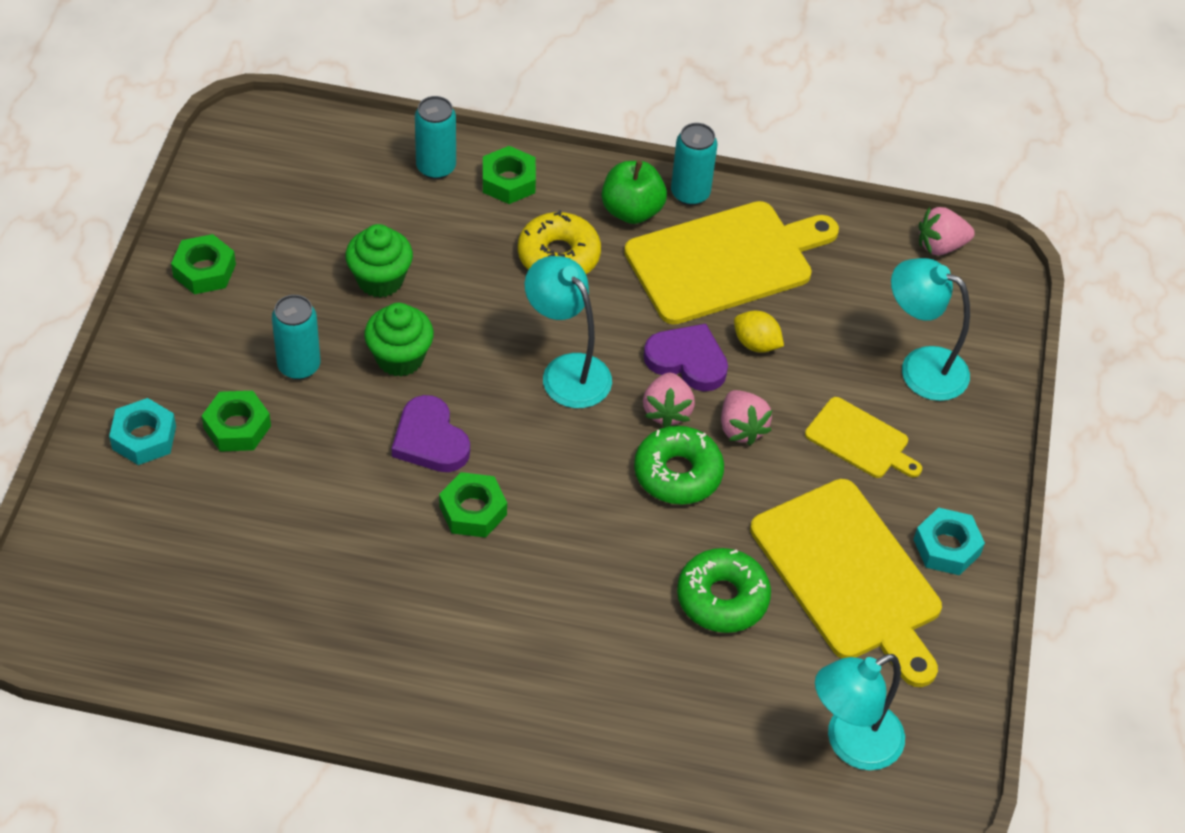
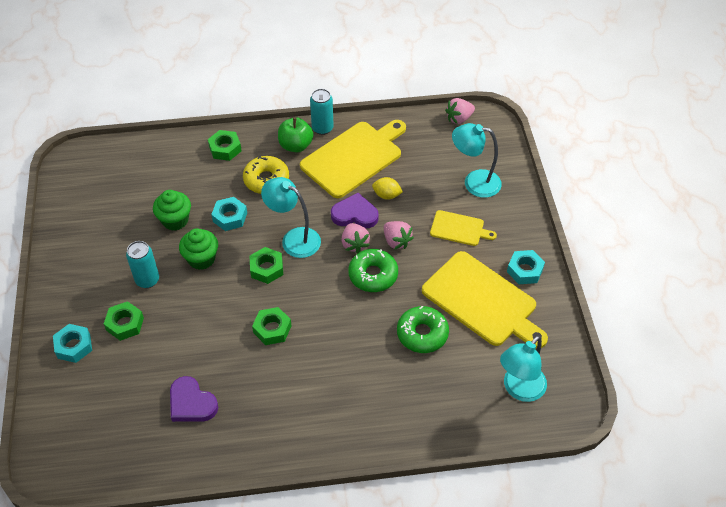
camera: 15 degrees left, 0 degrees up
(204, 270) = (75, 244): green nut -> green nut (266, 268)
(430, 440) = (234, 298): purple heart -> purple heart (191, 403)
(436, 167) = (183, 152): turquoise can -> none
(473, 302) = (230, 217): none -> turquoise nut

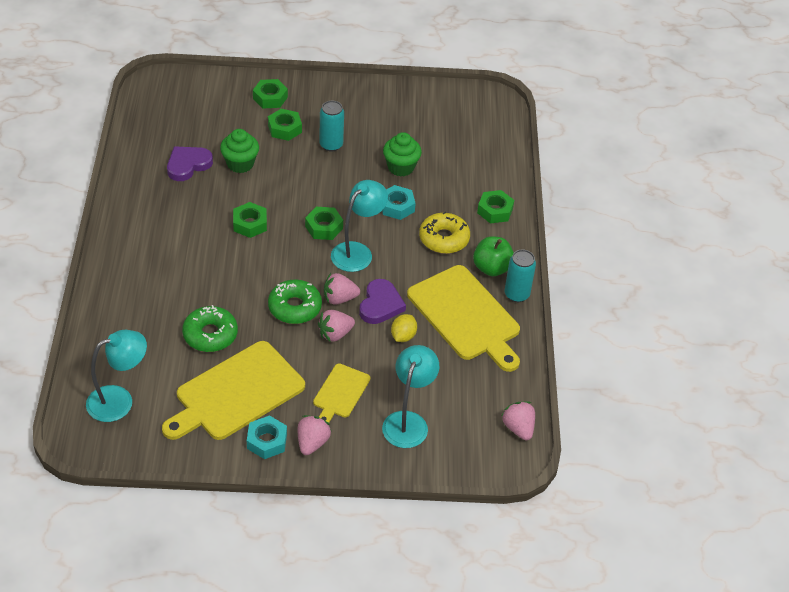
camera: 95 degrees right, 5 degrees down
(74, 346) = (270, 98): turquoise nut -> green nut
(201, 259) = (347, 182): green cupcake -> green cupcake (240, 164)
(516, 240) = (312, 443): none -> pink strawberry
(519, 389) = (119, 400): turquoise lamp -> turquoise lamp turned 105 degrees clockwise

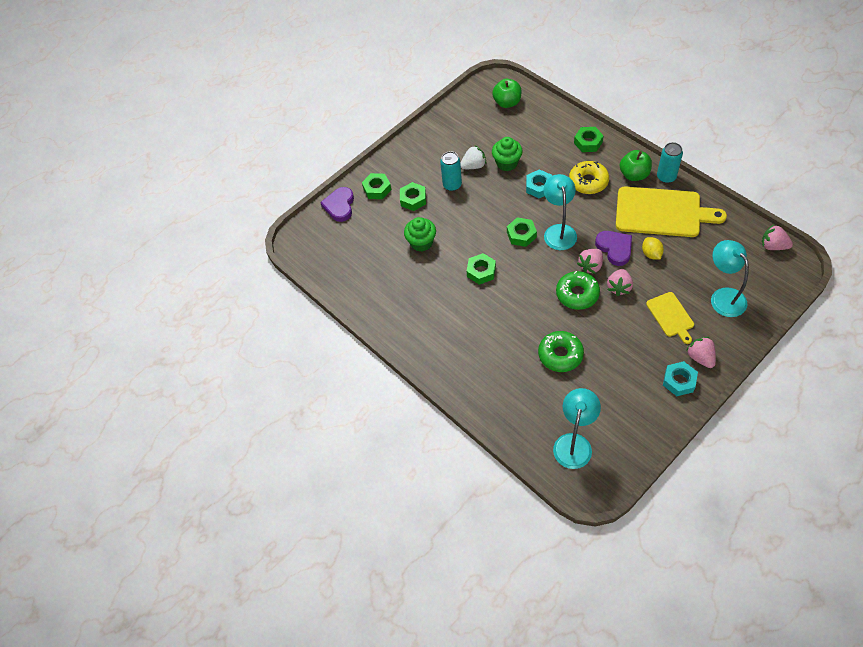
camera: 35 degrees left, 10 degrees up
(188, 165) = (394, 271): purple heart -> purple heart (339, 206)
(236, 393) = (624, 372): yellow cutting board -> none
(371, 146) = (474, 166): none -> white strawberry
(478, 124) = (507, 102): none -> green apple

